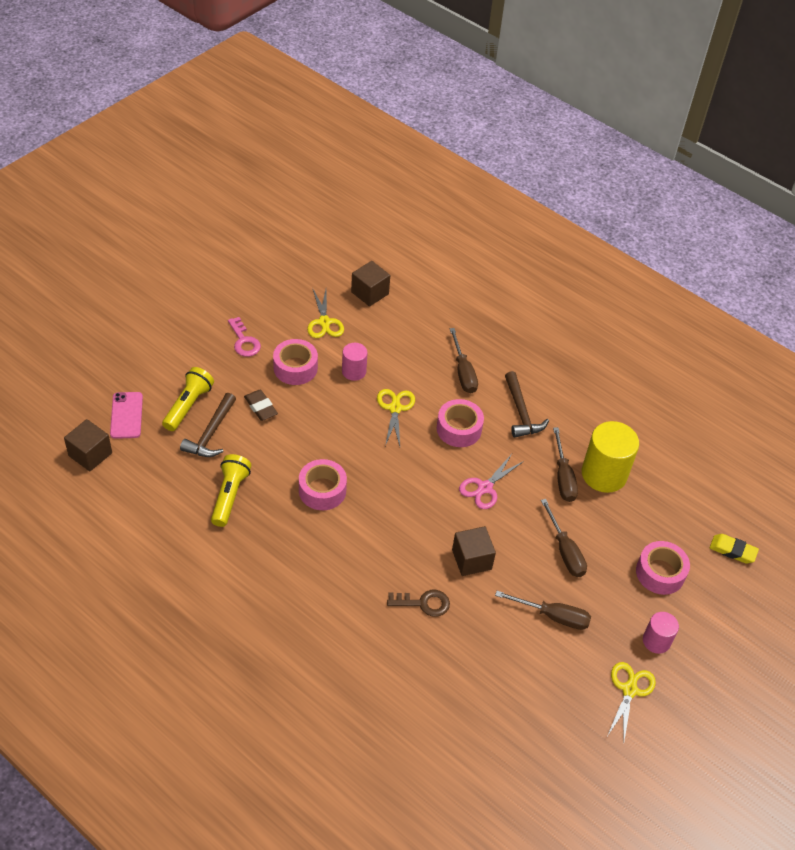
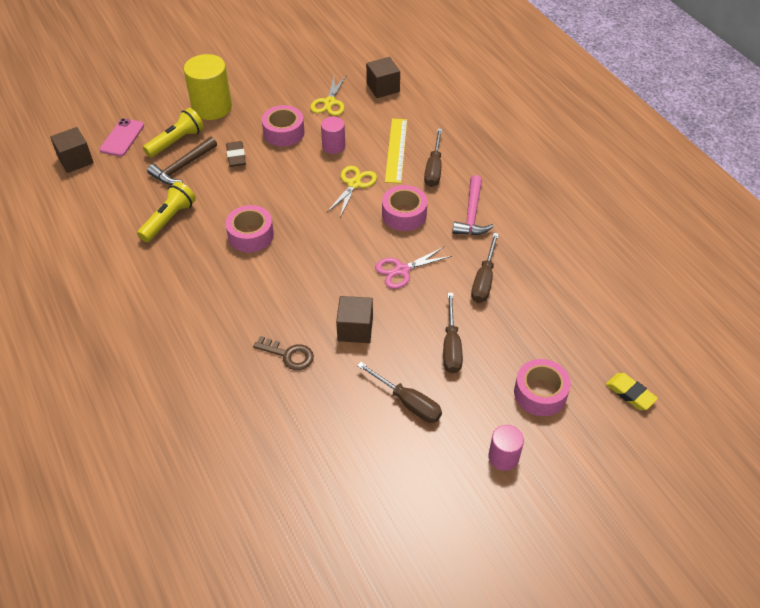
camera: 25 degrees right, 0 degrees up
(244, 341) = (252, 103): pink key -> none
(417, 361) = (396, 150): none -> yellow ruler
(521, 412) = (472, 214): brown hammer -> pink hammer
(604, 474) = (527, 287): yellow cylinder -> yellow cylinder (212, 107)
(629, 690) = (451, 495): yellow scissors -> none

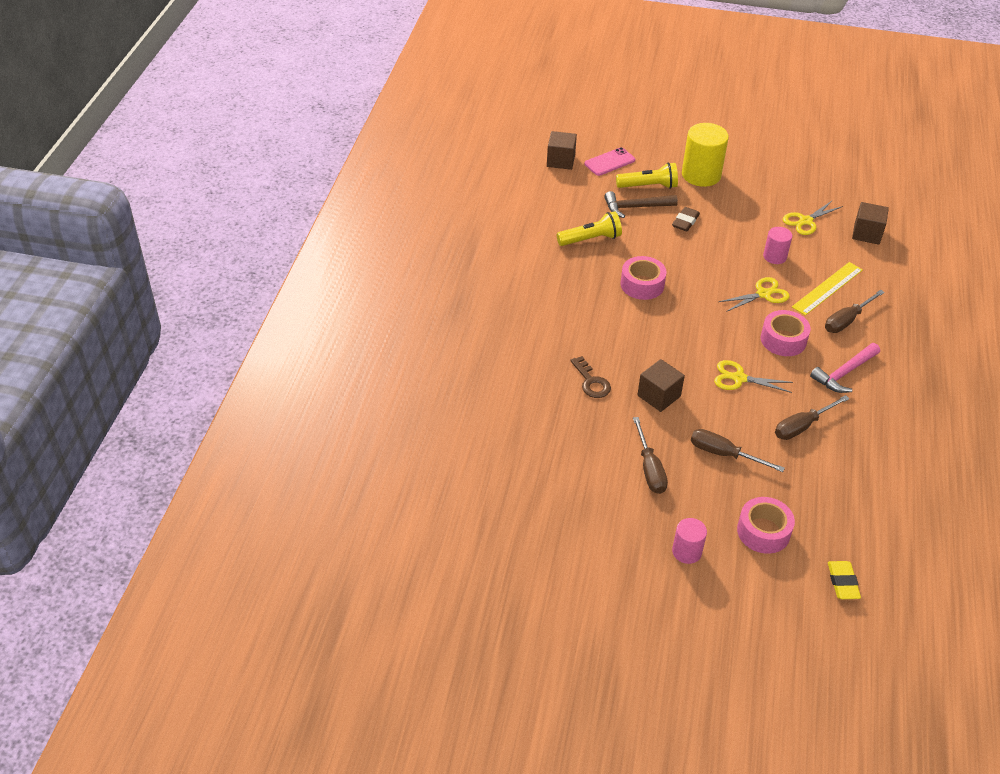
camera: 40 degrees right, 5 degrees down
(284, 132) = (742, 224): pink tape -> none
(401, 270) = (738, 378): pink scissors -> yellow scissors
(451, 346) = (724, 454): brown screwdriver -> brown screwdriver turned 75 degrees clockwise

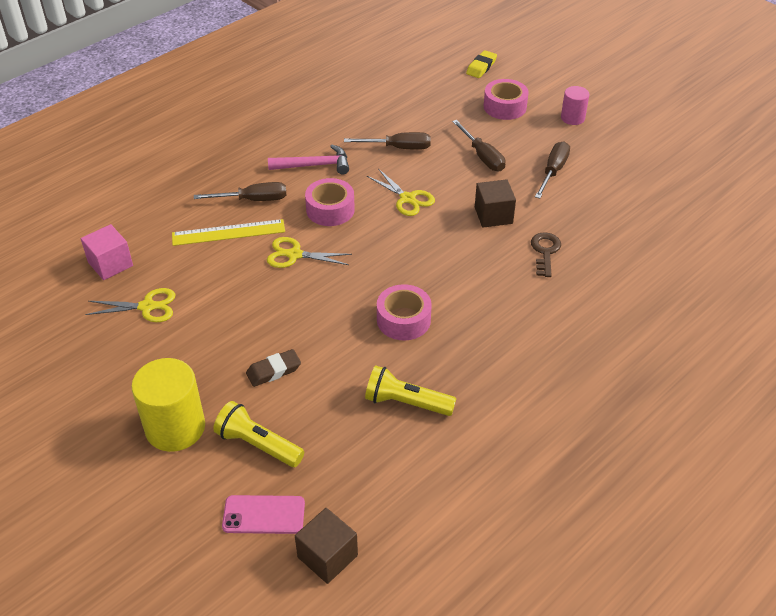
camera: 145 degrees left, 0 degrees up
(636, 207) = (308, 421): brown hammer -> none
(774, 256) = (233, 285): pink cylinder -> none
(867, 233) = (110, 264): brown cube -> pink cube

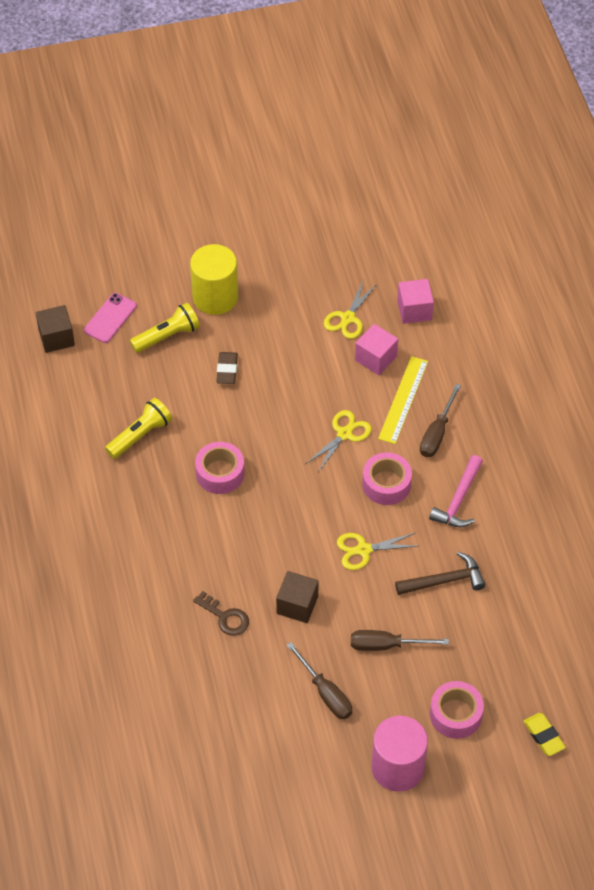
camera: 120 degrees right, 10 degrees up
(189, 268) = (376, 358): none -> pink cube
(398, 148) = (444, 580): brown screwdriver -> brown hammer
(572, 118) = (397, 767): pink cylinder -> pink cylinder, size x1.80

